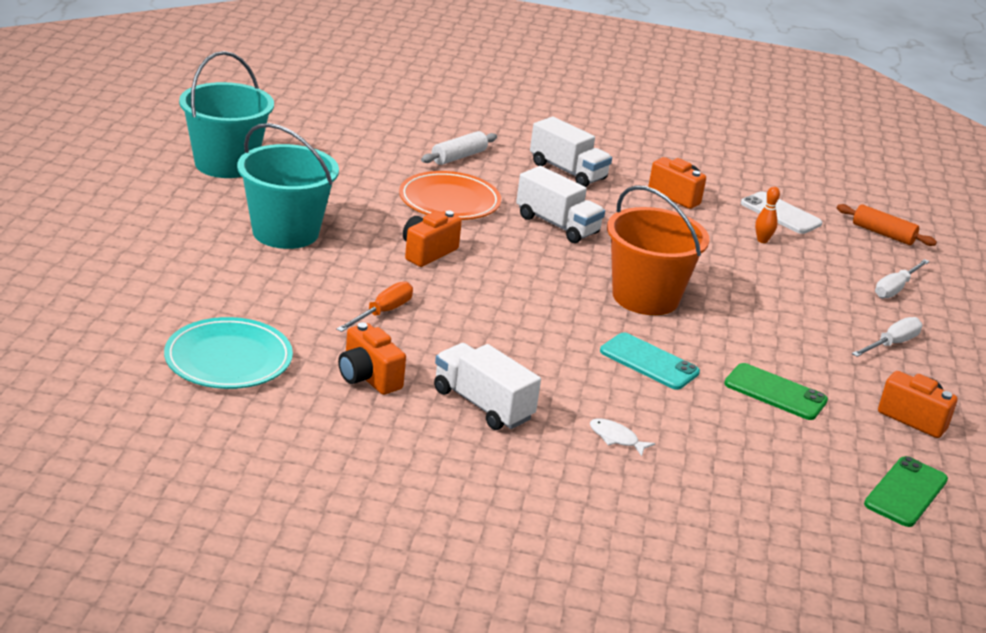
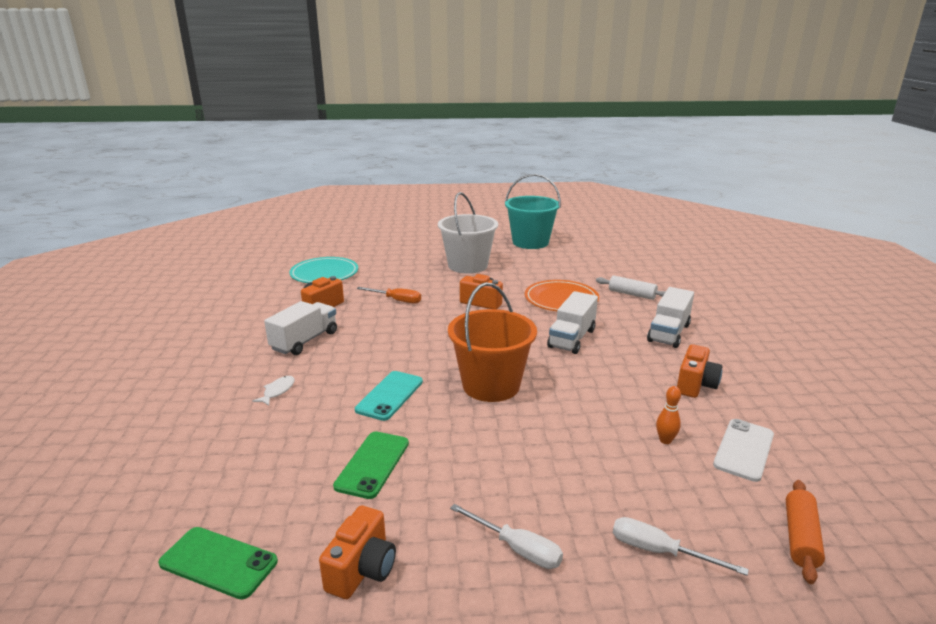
camera: 80 degrees right, 5 degrees down
(285, 232) = (468, 265): turquoise bucket -> white bucket

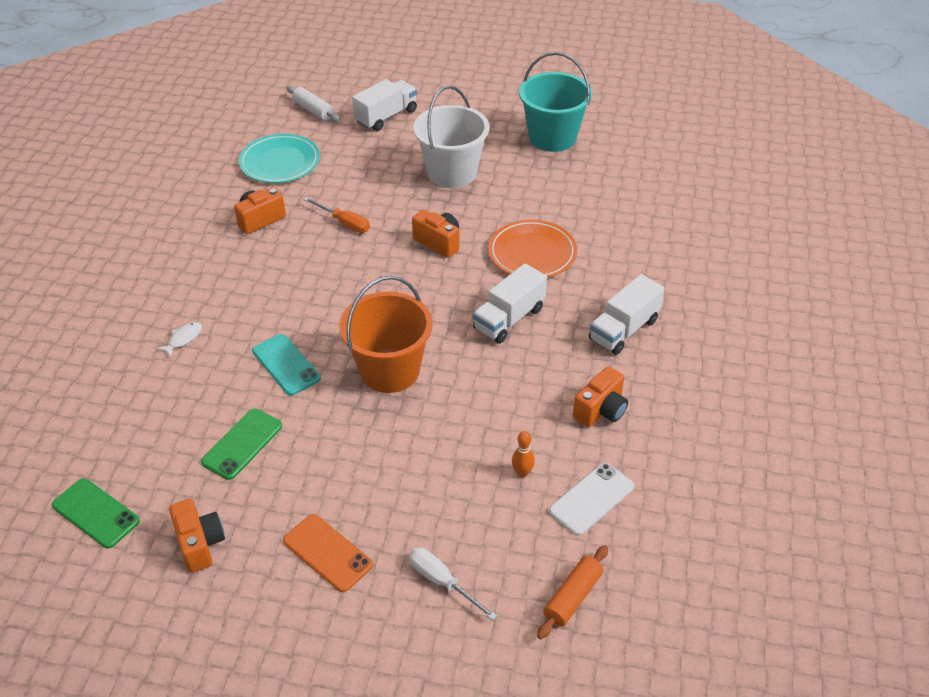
camera: 15 degrees right, 20 degrees up
(304, 341) = (227, 272): white truck -> white truck (386, 116)
(362, 570) = (200, 544): orange camera -> orange camera turned 60 degrees counterclockwise
(389, 395) = (286, 365): turquoise phone -> turquoise phone turned 75 degrees counterclockwise
(517, 548) = (327, 553): white screwdriver -> orange phone
(632, 294) = (622, 258): white rolling pin -> white rolling pin (313, 110)

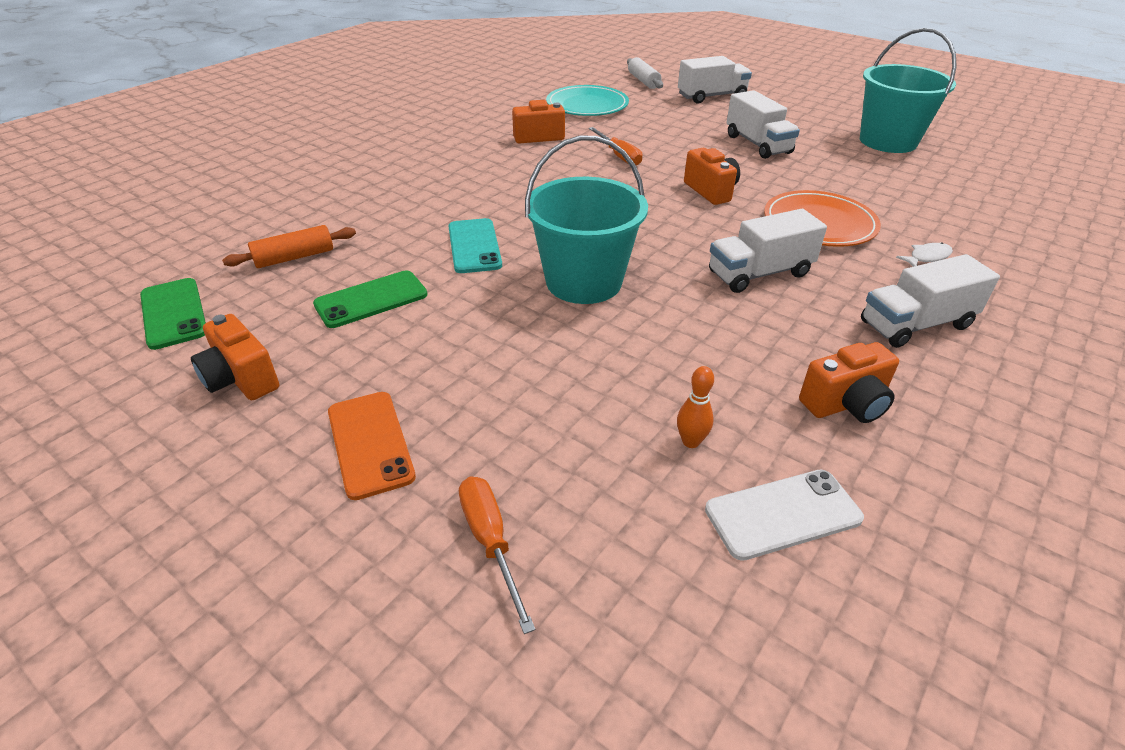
camera: 25 degrees right, 5 degrees down
(183, 339) = (393, 200): white fish -> white fish (927, 257)
(200, 544) = (241, 379): orange camera -> orange camera turned 135 degrees clockwise
(390, 370) = (583, 282): orange bucket -> turquoise bucket
(442, 582) = (490, 542): white screwdriver -> orange screwdriver
(452, 172) = (757, 144): white bucket -> white truck
(572, 597) = (682, 655): orange rolling pin -> orange rolling pin (294, 257)

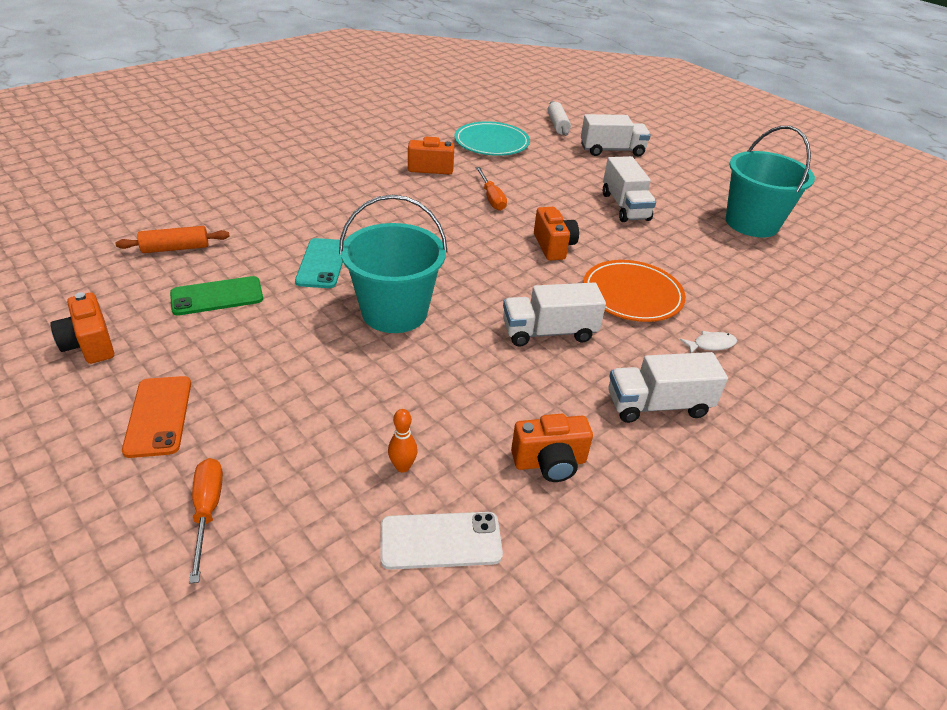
camera: 10 degrees right, 0 degrees up
(173, 313) = (65, 280): green phone -> none

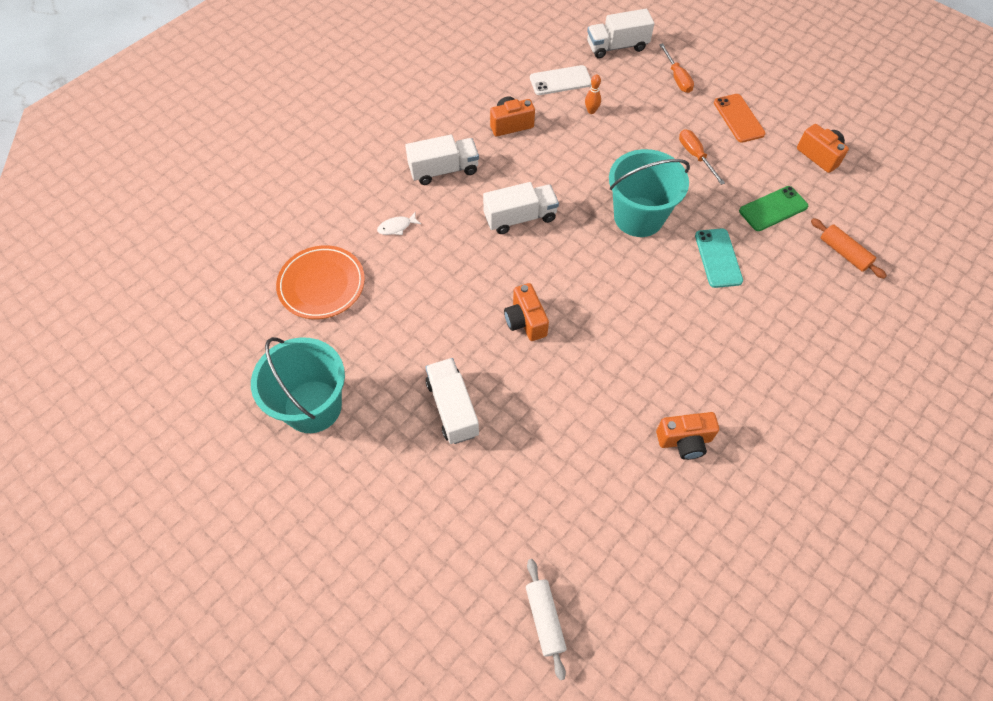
camera: 175 degrees right, 20 degrees up
(176, 248) = (843, 253): orange rolling pin -> orange rolling pin turned 75 degrees clockwise
(491, 143) = (628, 529): turquoise plate -> none
(491, 198) = (600, 391): orange screwdriver -> orange screwdriver (695, 156)
(612, 150) = (463, 550): white truck -> white truck (617, 47)
(632, 295) = (454, 269): orange plate -> orange plate (321, 284)

